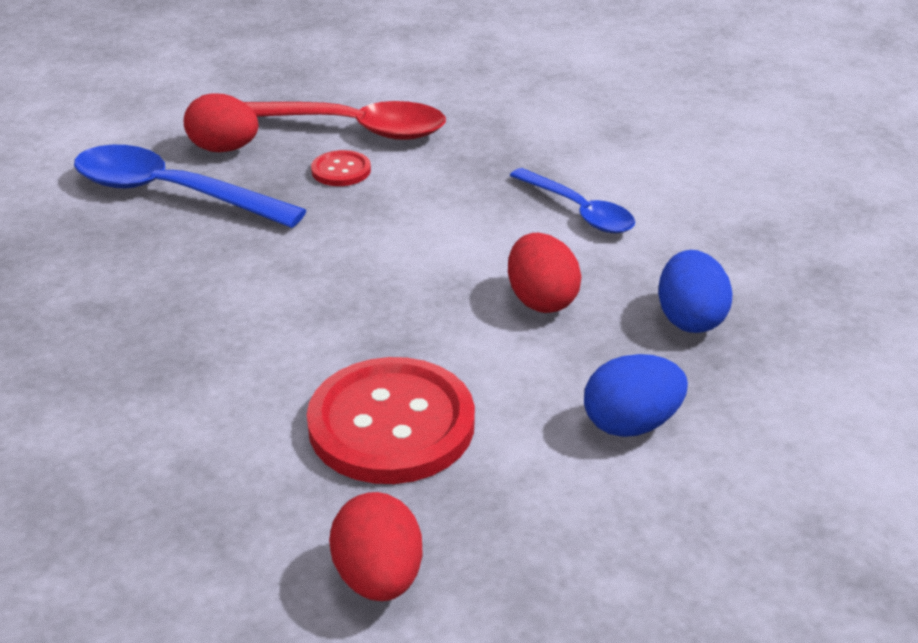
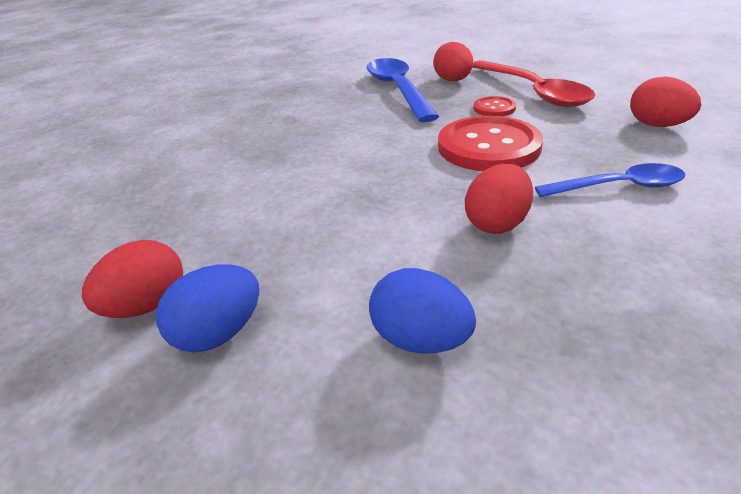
camera: 55 degrees right, 0 degrees up
(391, 424) = (296, 235): red button -> red button (488, 146)
(522, 126) = (656, 125): none -> red egg
(579, 211) = (618, 187): blue spoon -> blue spoon turned 105 degrees counterclockwise
(690, 319) = (597, 302): blue egg -> blue egg (219, 333)

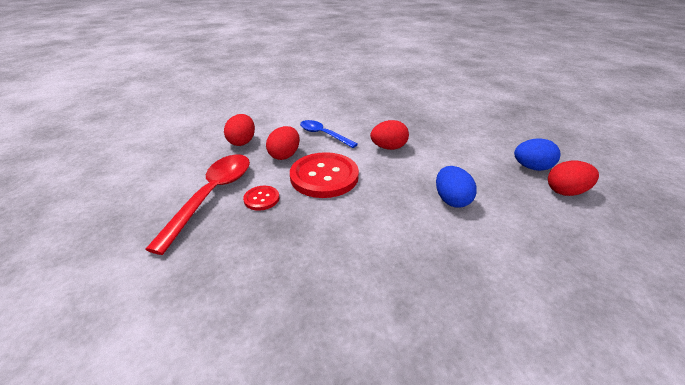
camera: 140 degrees left, 0 degrees up
(398, 90) = (261, 276): blue spoon -> none
(420, 339) = (460, 137): blue egg -> blue egg (451, 200)
(453, 81) = (209, 251): red egg -> red egg (285, 155)

